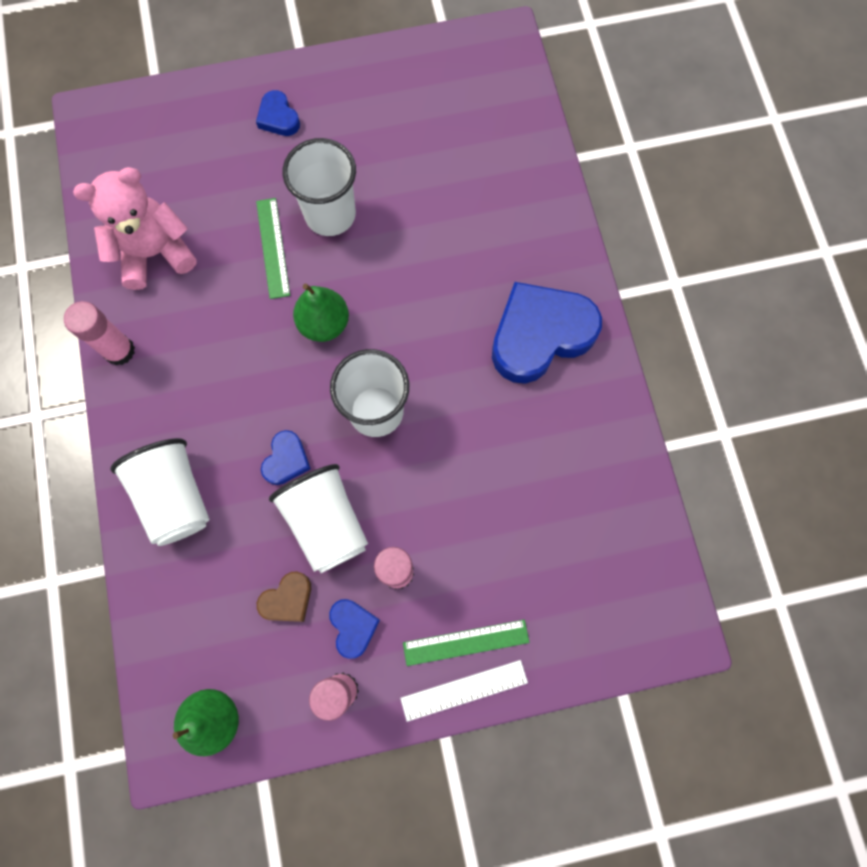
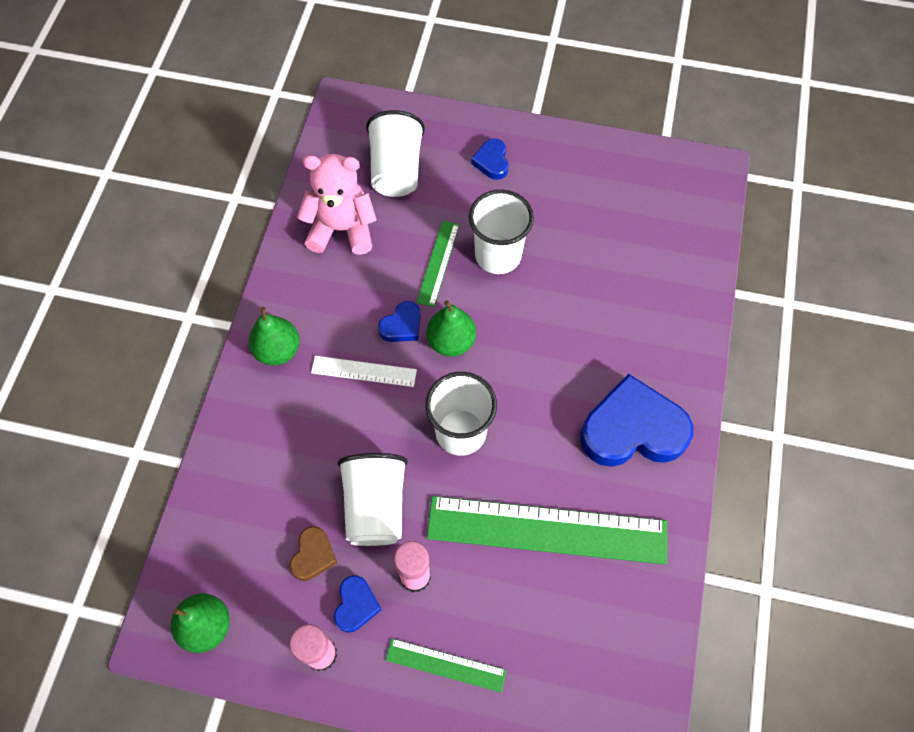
camera: 25 degrees right, 10 degrees down
(119, 351) = (277, 294): pink glue stick -> none
(149, 409) = (278, 350): none -> green pear
(175, 497) = (264, 429): white cup -> white cup (396, 170)
(286, 460) = (367, 439): blue heart -> blue heart (402, 325)
(287, 599) = (313, 555): brown heart -> brown heart turned 60 degrees counterclockwise
(464, 690) = (424, 706): white ruler -> white ruler (364, 371)
(502, 469) = (547, 529): none -> green ruler

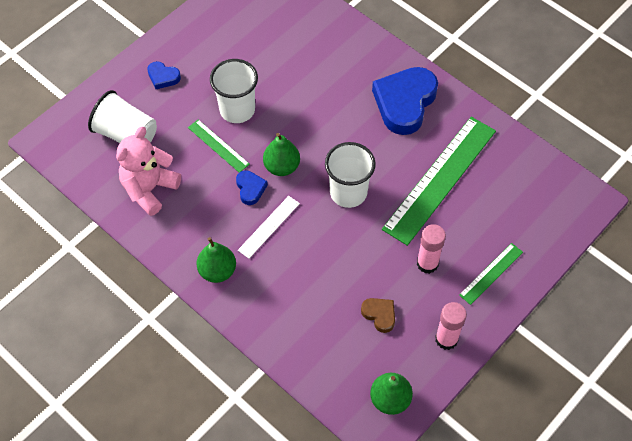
camera: 60 degrees left, 5 degrees down
(356, 605) = (426, 305): blue heart -> none
(375, 506) = (368, 264): white cup -> none

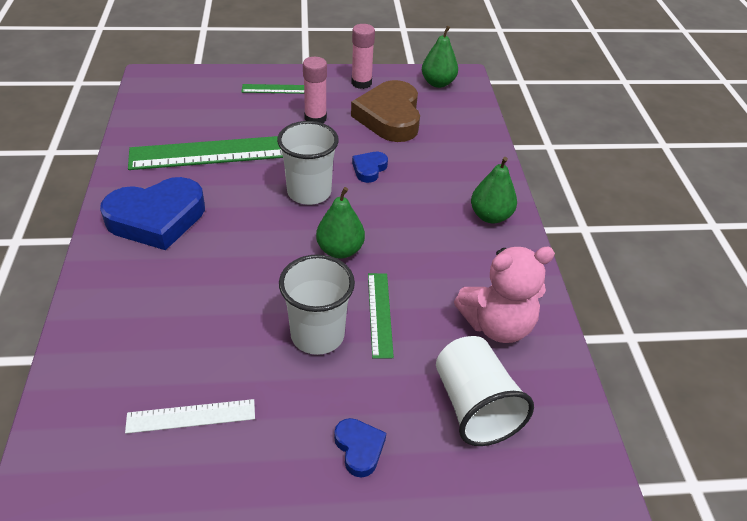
camera: 140 degrees left, 15 degrees down
(250, 189) = (391, 253): blue heart -> blue heart (369, 169)
(269, 227) = (409, 215): white ruler -> white ruler (191, 416)
(379, 315) = (390, 117): brown heart -> brown heart, size x2.16

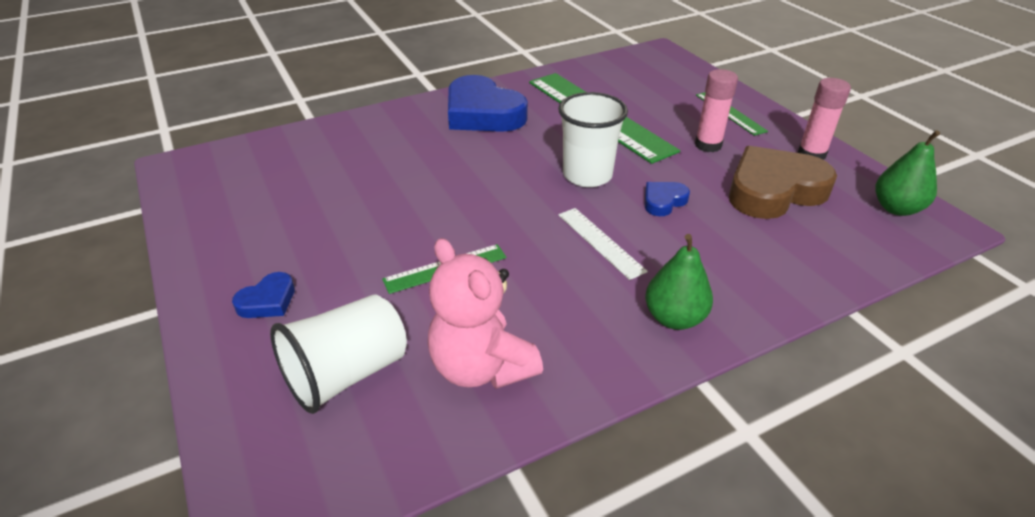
camera: 70 degrees right, 5 degrees down
(191, 416) = (277, 198): white ruler -> white ruler (600, 242)
(317, 335) = (395, 236): white cup -> none
(340, 250) = (519, 218): green pear -> none
(369, 169) = (663, 201): blue heart -> blue heart turned 45 degrees counterclockwise

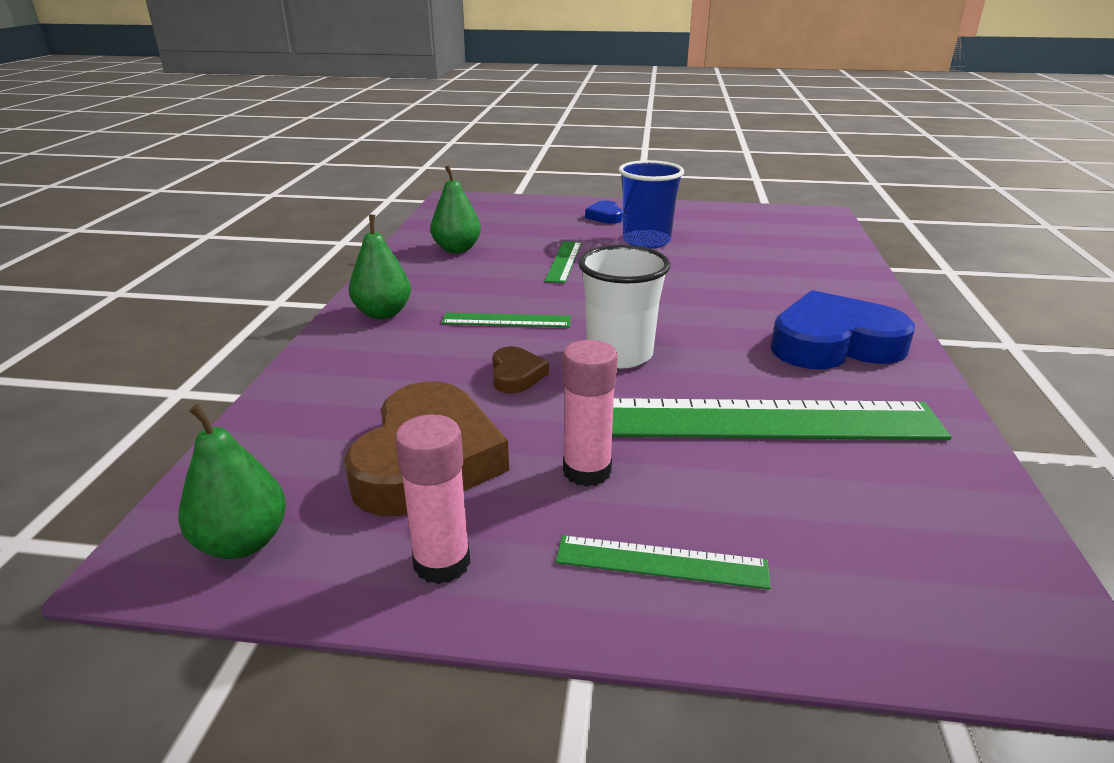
camera: 125 degrees right, 10 degrees down
(341, 240) = (646, 241): none -> blue cup
(347, 374) = (510, 222): white cup -> none
(481, 367) = (457, 249): pink teddy bear -> green pear
(600, 242) = (506, 320): white ruler -> green ruler
(663, 201) = (516, 375): blue heart -> brown heart

